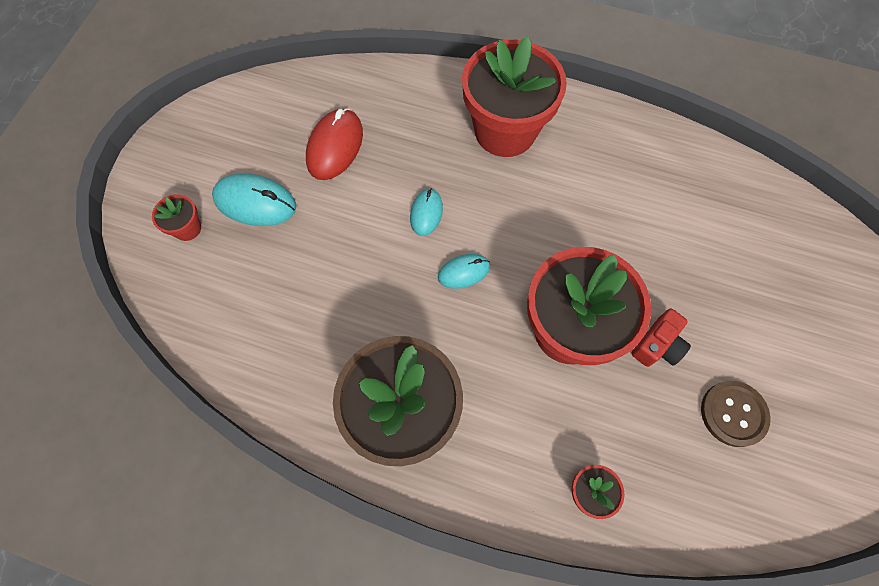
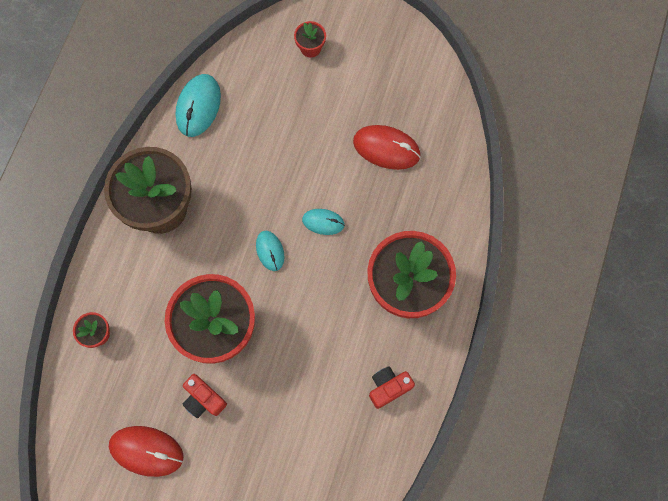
camera: 90 degrees right, 5 degrees up
(255, 202) = (333, 93): turquoise mouse -> turquoise mouse (198, 106)
(617, 149) = (388, 387): none -> red camera
(733, 414) = (146, 451): brown button -> red mouse

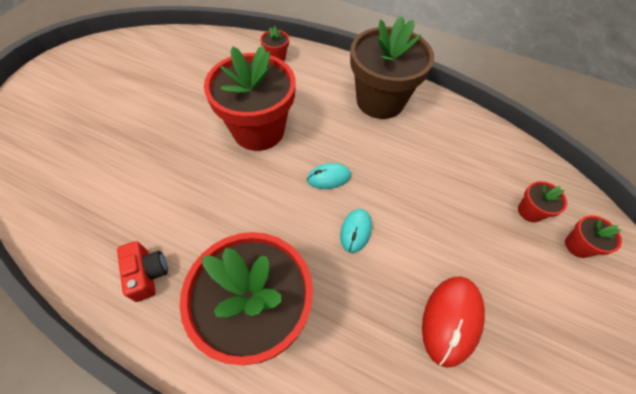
camera: 95 degrees right, 15 degrees down
(146, 451) = (173, 77): red mouse -> none
(198, 106) = (484, 135): turquoise mouse -> none
(203, 399) = (200, 114): red camera -> none
(282, 79) = (530, 211): none -> red flower pot

